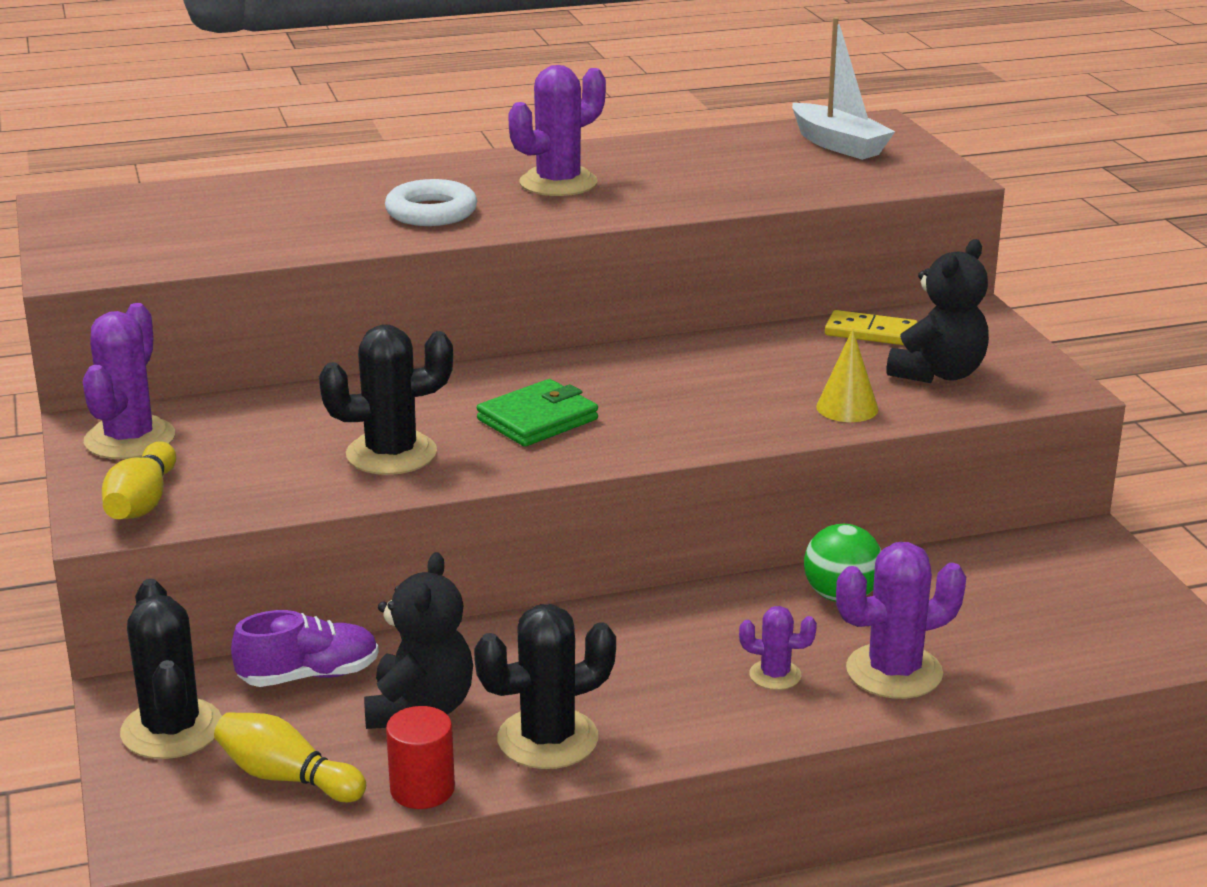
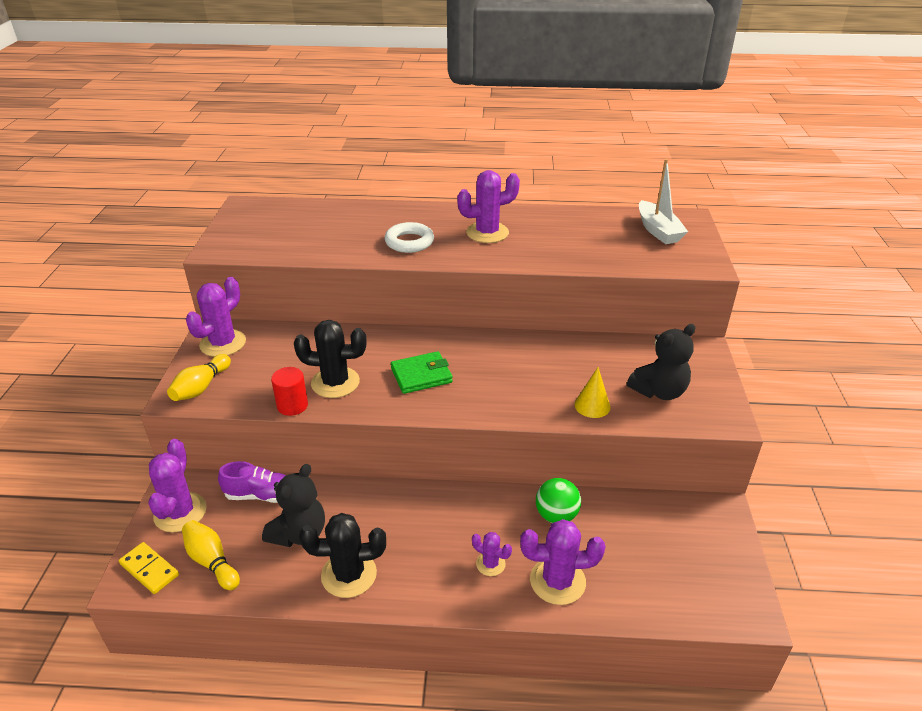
camera: 20 degrees right, 10 degrees up
(171, 729) = (180, 512): black cactus -> purple cactus
(422, 789) = (269, 591): red cylinder -> red cylinder (292, 405)
(870, 333) = (636, 351): yellow domino -> yellow domino (149, 569)

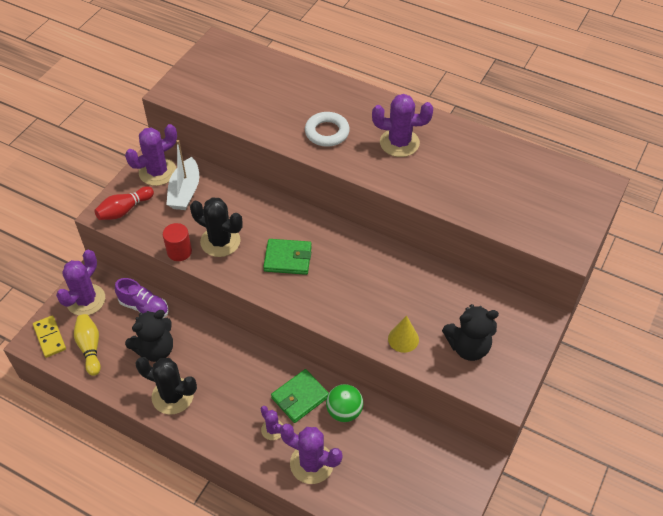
camera: 25 degrees right, 15 degrees up
(201, 387) = (124, 210): yellow bowling pin -> red bowling pin
(499, 520) = (300, 397): none -> green wallet
(658, 231) = (556, 191): white boat -> white boat (185, 192)

